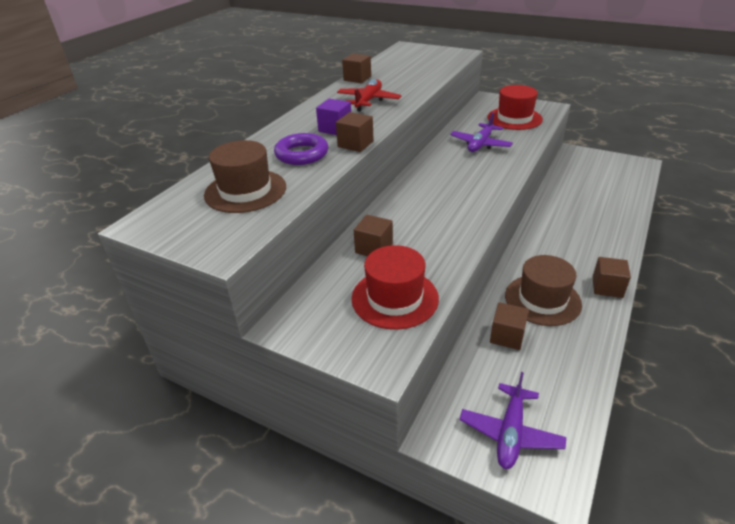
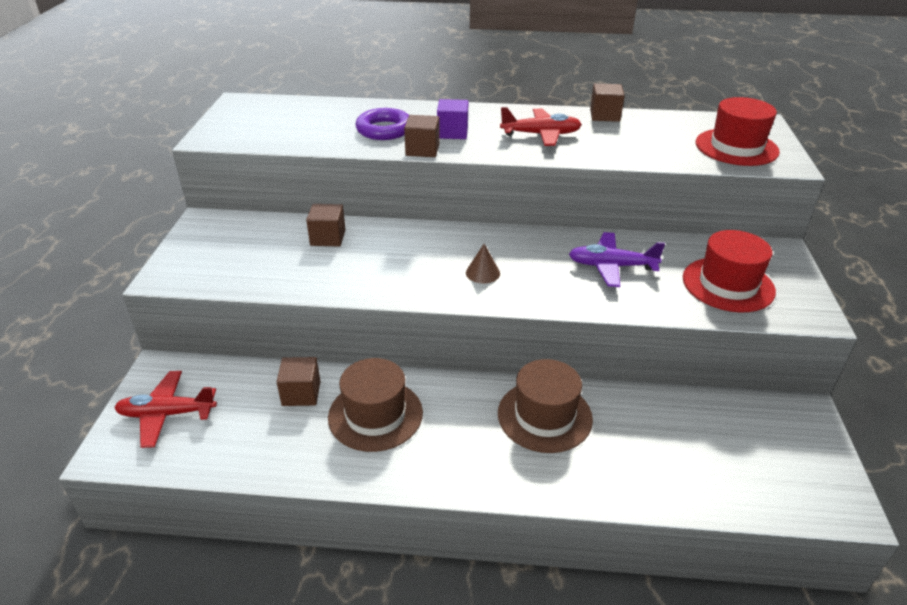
camera: 65 degrees right, 0 degrees up
(245, 191) = (302, 123): brown hat -> brown hat (544, 416)
(395, 298) = (252, 265): red hat -> red hat (736, 147)
(465, 188) = (482, 273): none -> brown cone
(510, 433) = (167, 414): purple plane -> red plane
(607, 287) = (427, 475): brown cube -> none

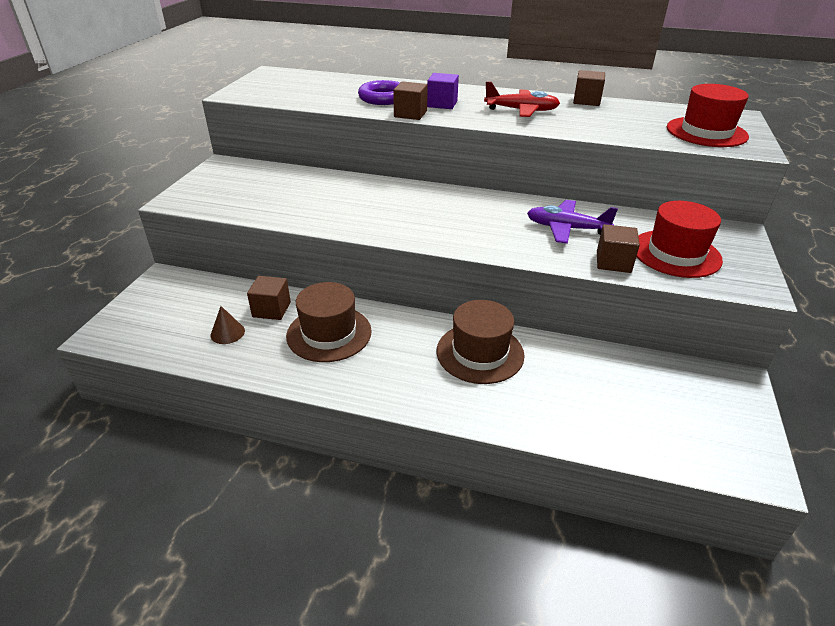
camera: 10 degrees right, 0 degrees up
(167, 414) = (157, 312): red plane -> none
(328, 238) = (320, 185): brown cube -> brown cube (613, 262)
(482, 273) = (445, 222): brown cone -> brown cone (227, 333)

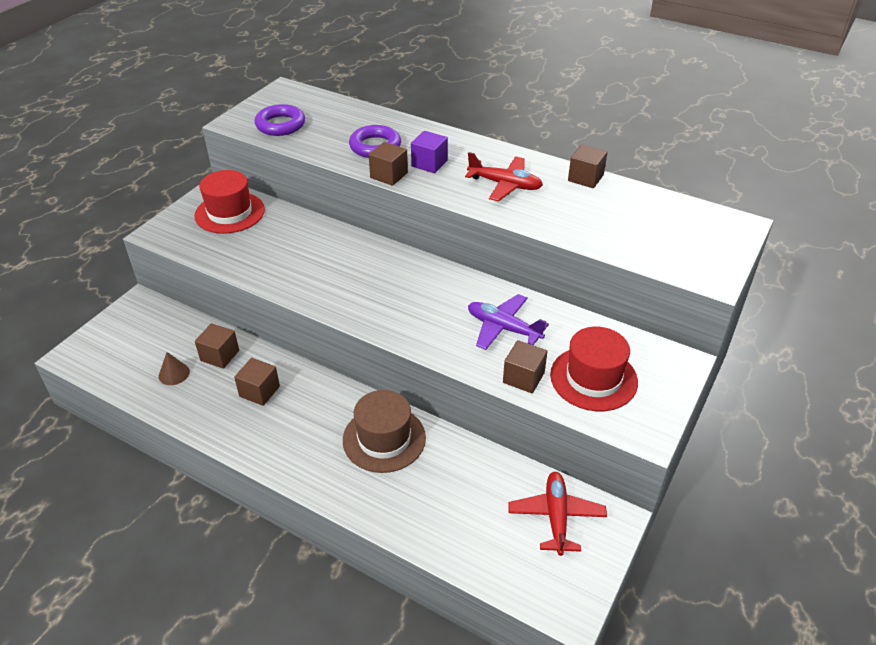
camera: 15 degrees right, 5 degrees up
(281, 92) = (280, 125): none -> purple ring
(329, 333) = (259, 391): brown hat -> brown cube
(686, 389) = (556, 517): none -> red plane
(706, 132) = (680, 246): red hat -> red hat (230, 213)

